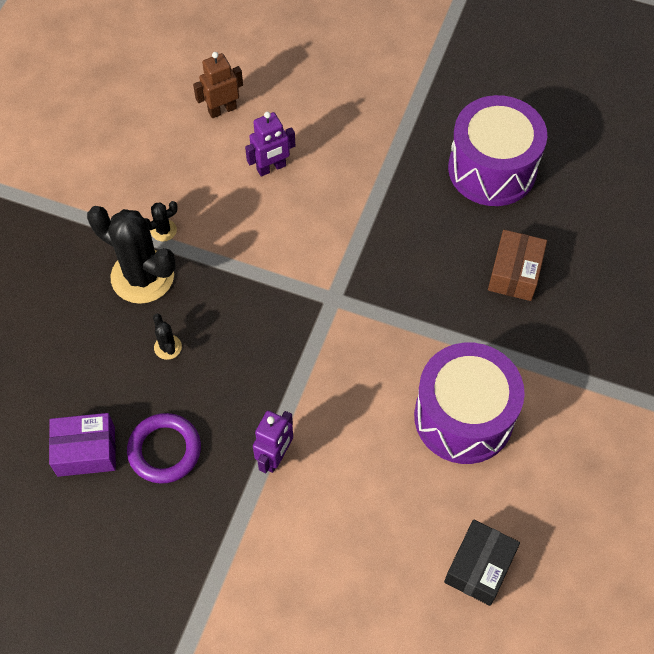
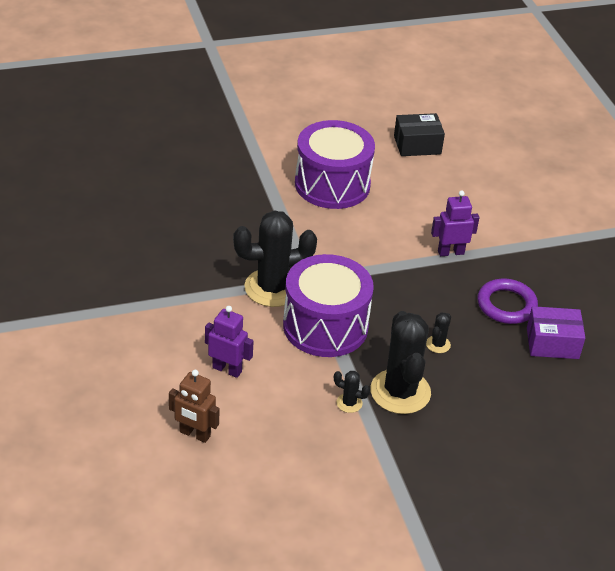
camera: 130 degrees left, 20 degrees down
(86, 451) = (552, 343): purple box -> purple box turned 45 degrees counterclockwise
(343, 260) = (272, 288): none -> black cactus
(492, 169) = (114, 246): purple drum -> purple drum (325, 326)
(514, 273) = (200, 201): brown box -> none

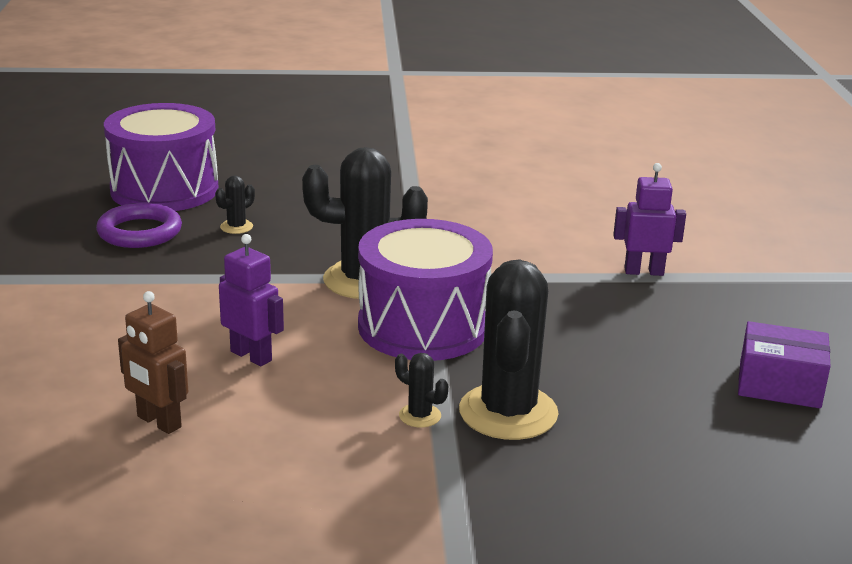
camera: 15 degrees right, 15 degrees down
(332, 184) = (497, 194): purple drum -> purple drum (164, 190)
(417, 145) = (630, 170): black box -> none
(438, 344) = (590, 365): black cactus -> black cactus (236, 227)
(506, 305) = (714, 334): purple ring -> purple ring (140, 232)

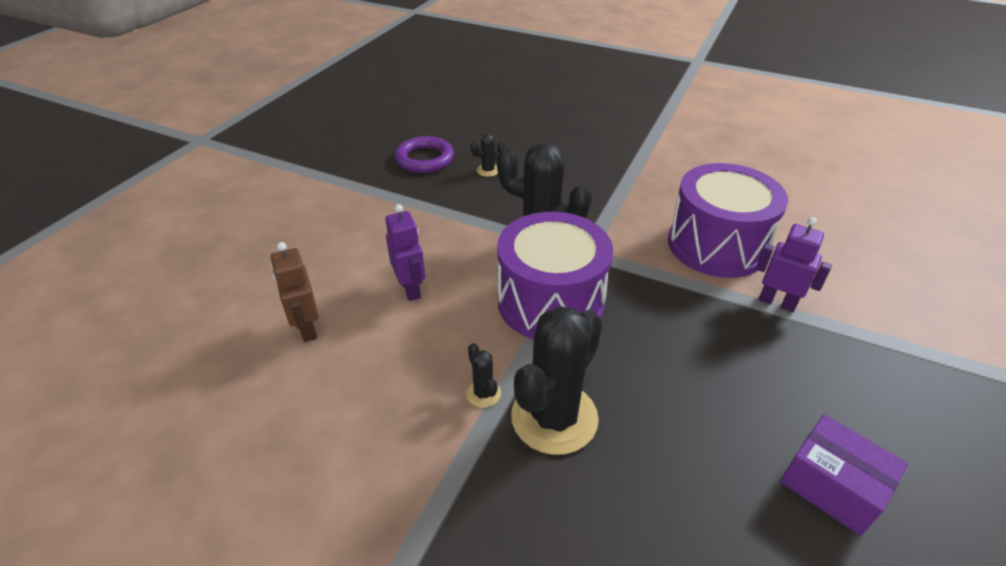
camera: 30 degrees right, 15 degrees up
(164, 190) = (466, 128): purple drum -> purple drum (716, 245)

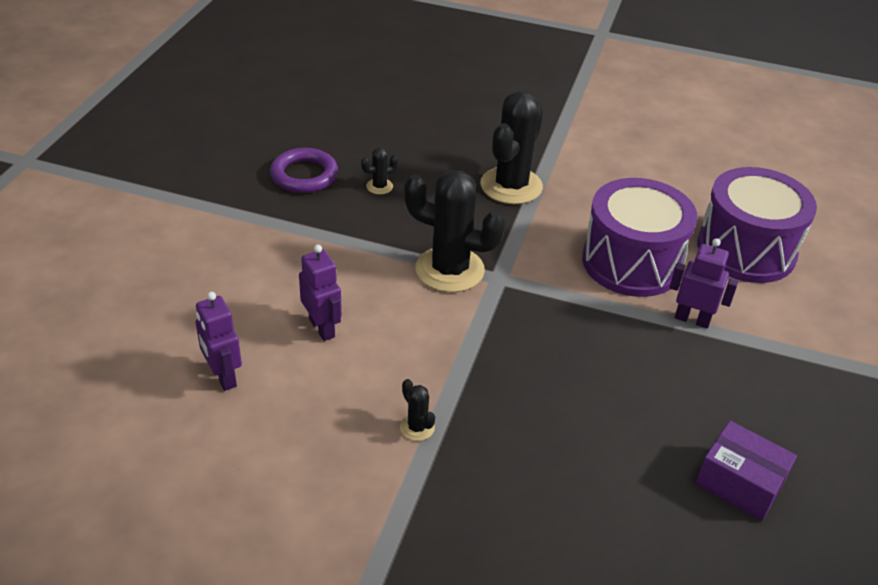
camera: 10 degrees left, 0 degrees up
(307, 328) = (223, 377): brown robot -> purple robot
(550, 302) = (469, 333): purple drum -> purple drum (746, 250)
(554, 417) = (488, 445): black cactus -> black cactus (511, 186)

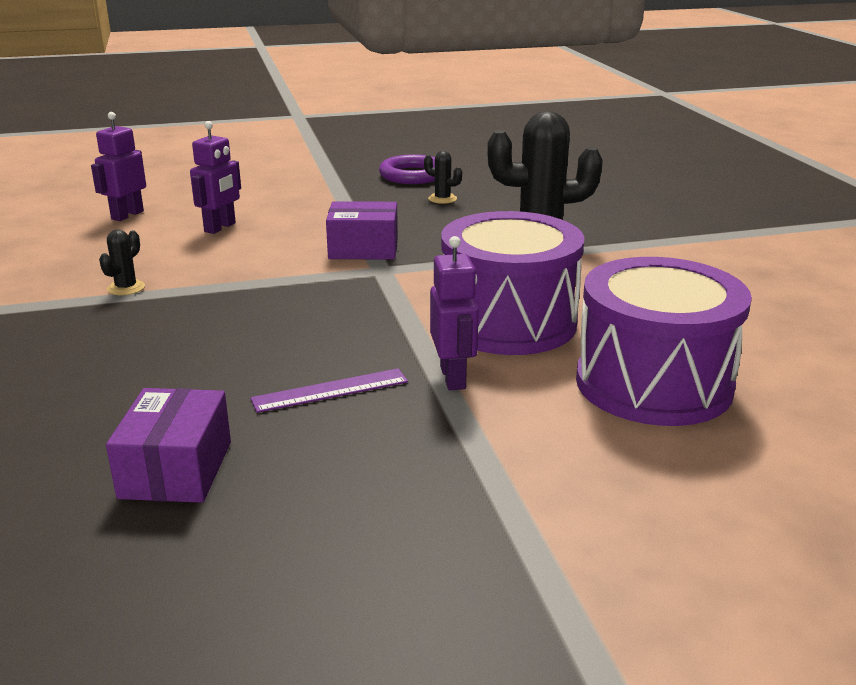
camera: 60 degrees right, 15 degrees down
(449, 270) = (363, 249): black cactus -> purple box
(676, 378) = (330, 390): none -> purple ruler

